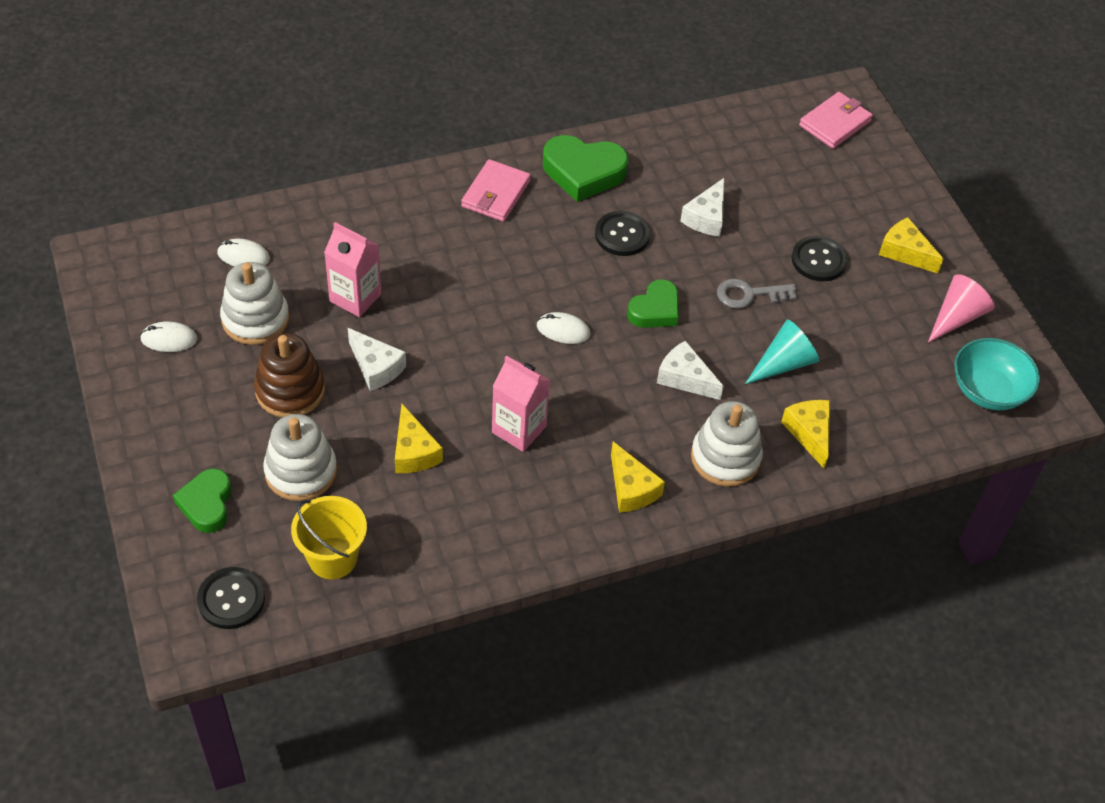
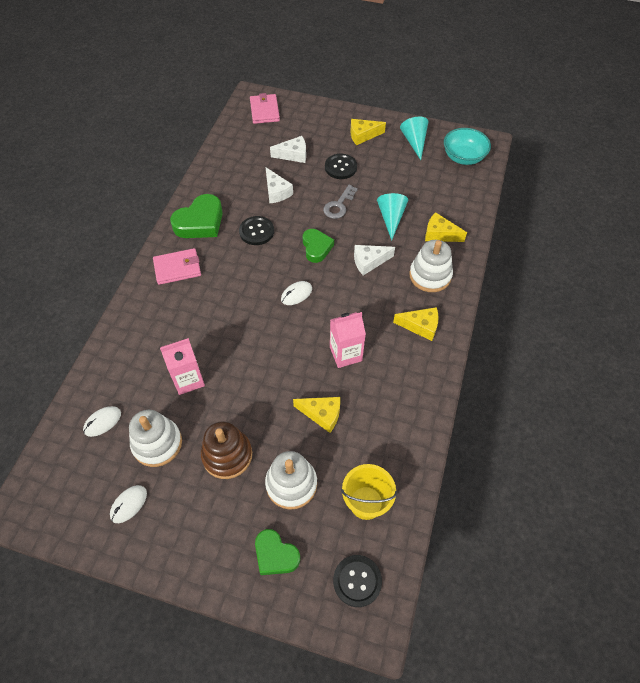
camera: 50 degrees left, 5 degrees up
(376, 367) = (247, 398): white cheese -> white cheese (293, 155)
(496, 194) = (177, 268): pink wallet -> pink wallet turned 75 degrees counterclockwise
(956, 317) = (414, 142): pink cone -> turquoise cone

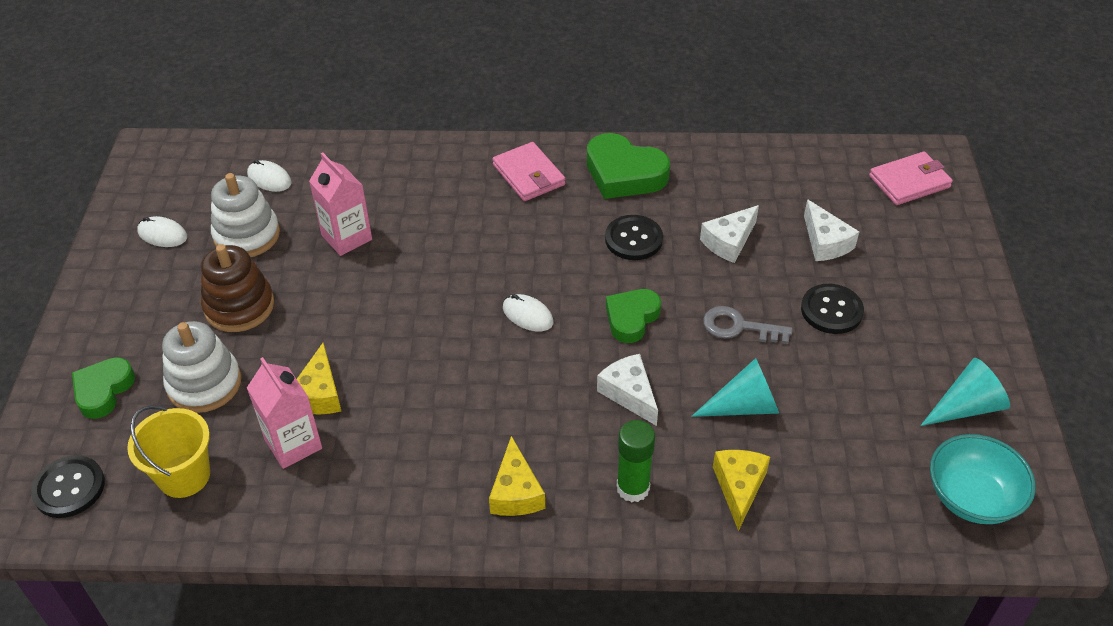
camera: 75 degrees right, 10 degrees down
(316, 247) = (631, 318): green heart -> green heart turned 150 degrees clockwise
(345, 354) = (432, 400): pink carton -> pink carton (293, 444)
(363, 135) = (933, 325): yellow cheese -> none
(430, 275) = (633, 488): white stacking toy -> green glue stick

